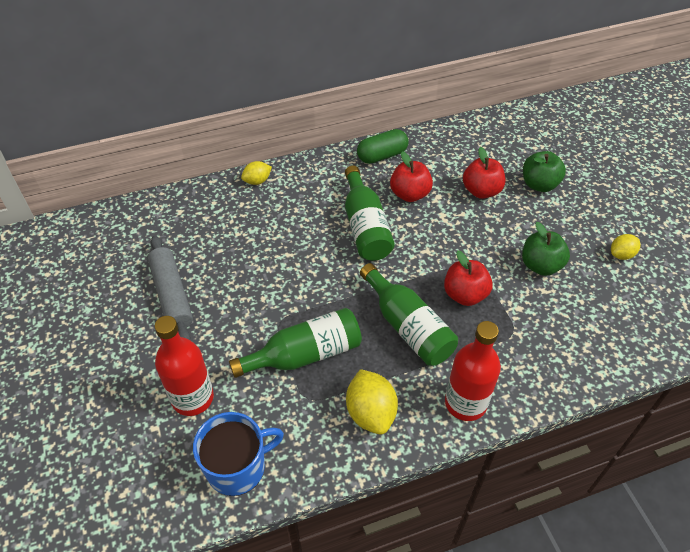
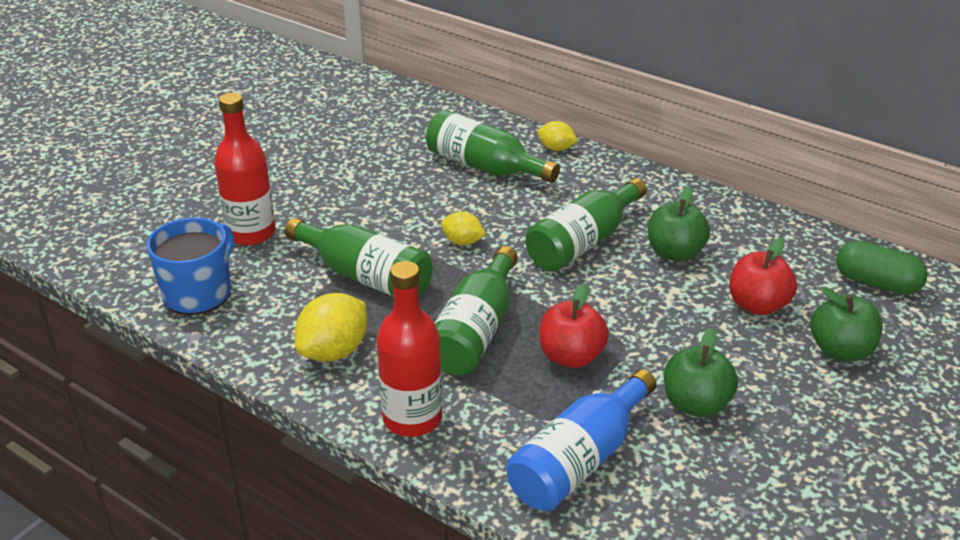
camera: 55 degrees right, 15 degrees down
(172, 295) = (355, 169): grey rolling pin -> none
(237, 467) = (198, 293): blue mug -> blue mug turned 90 degrees counterclockwise
(241, 226) = (484, 167): none -> green bottle
(382, 155) = (708, 208): green capsule -> green capsule (876, 283)
(410, 194) = (675, 253): red apple -> green apple
(552, 341) = (579, 460): none -> blue bottle
(621, 254) = (815, 478): yellow lemon -> yellow lemon (462, 242)

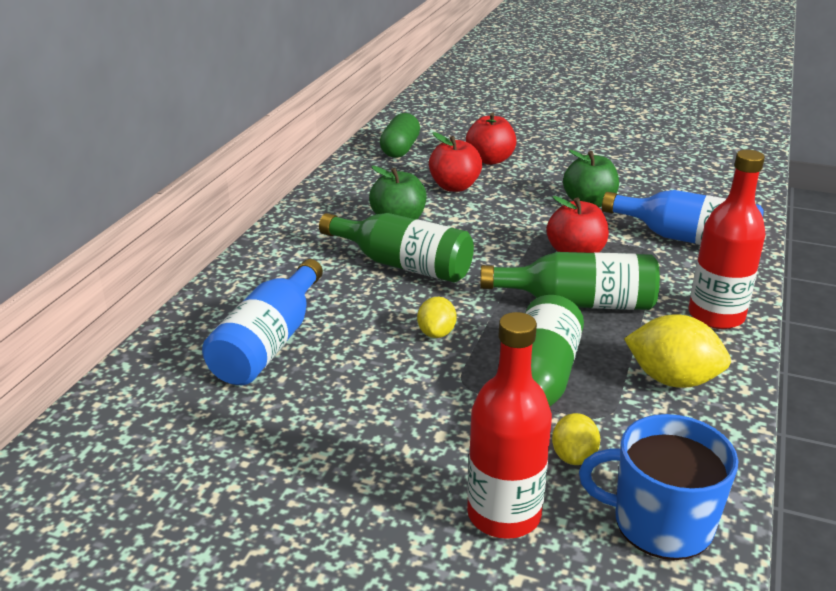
camera: 105 degrees left, 5 degrees down
(484, 167) = (269, 343): green bottle -> blue bottle
(556, 149) = (215, 299): yellow lemon -> yellow lemon (573, 456)
(840, 351) = (490, 160): green apple -> red apple

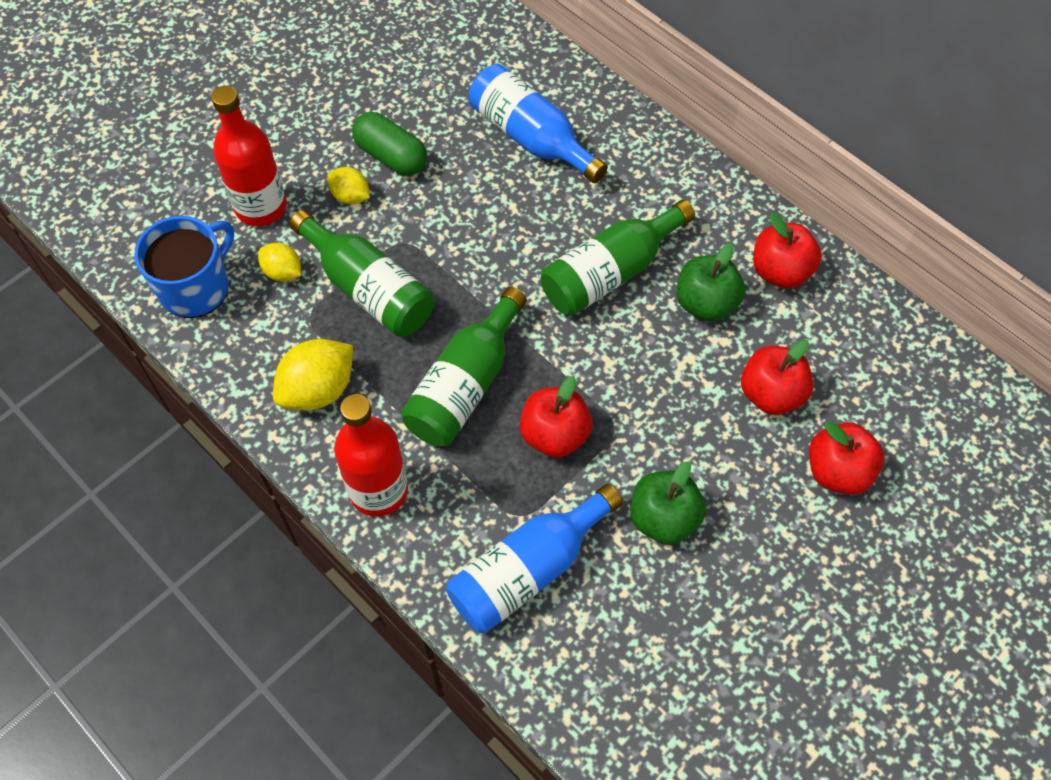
camera: 115 degrees right, 30 degrees up
(344, 200) = (780, 271): none -> red apple
(400, 149) = (913, 381): green capsule -> green capsule (391, 156)
(436, 333) = (481, 253): yellow lemon -> yellow lemon (350, 196)

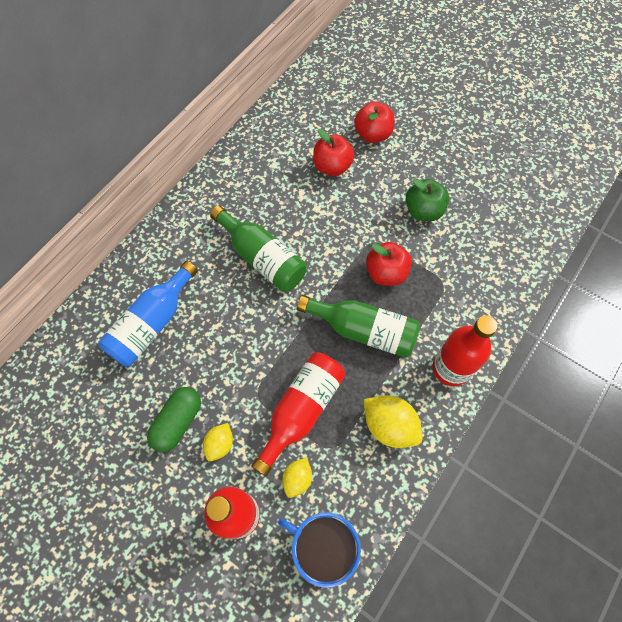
camera: 100 degrees left, 5 degrees up
(369, 289) = (301, 410): green bottle -> red bottle
(528, 570) = (475, 274): blue bottle -> none
(706, 303) = (276, 203): green apple -> none
(780, 271) = (247, 167): red apple -> none

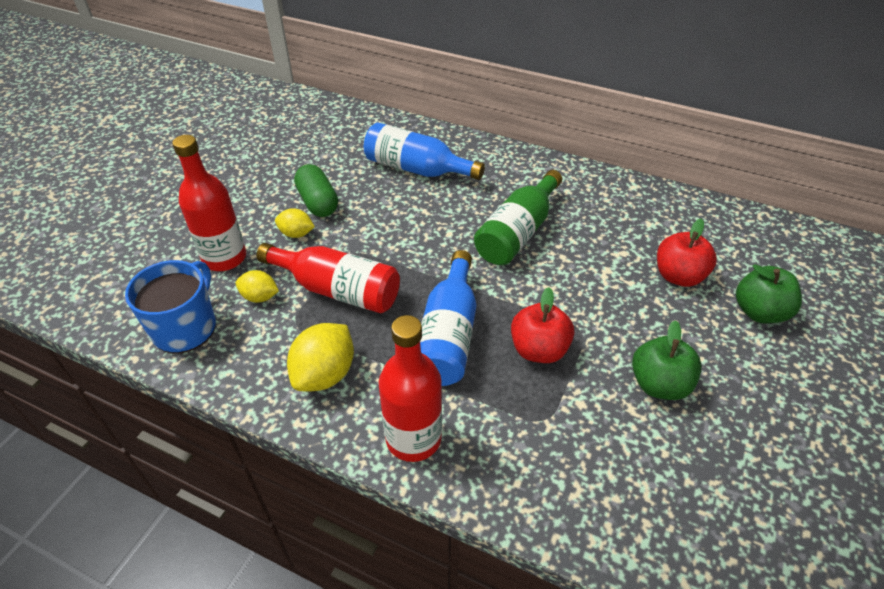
camera: 80 degrees right, 20 degrees down
(178, 422) = (318, 202): green capsule -> green capsule turned 45 degrees clockwise
(363, 330) = (448, 335): green bottle -> blue bottle
(373, 134) = (759, 312): red apple -> green apple

